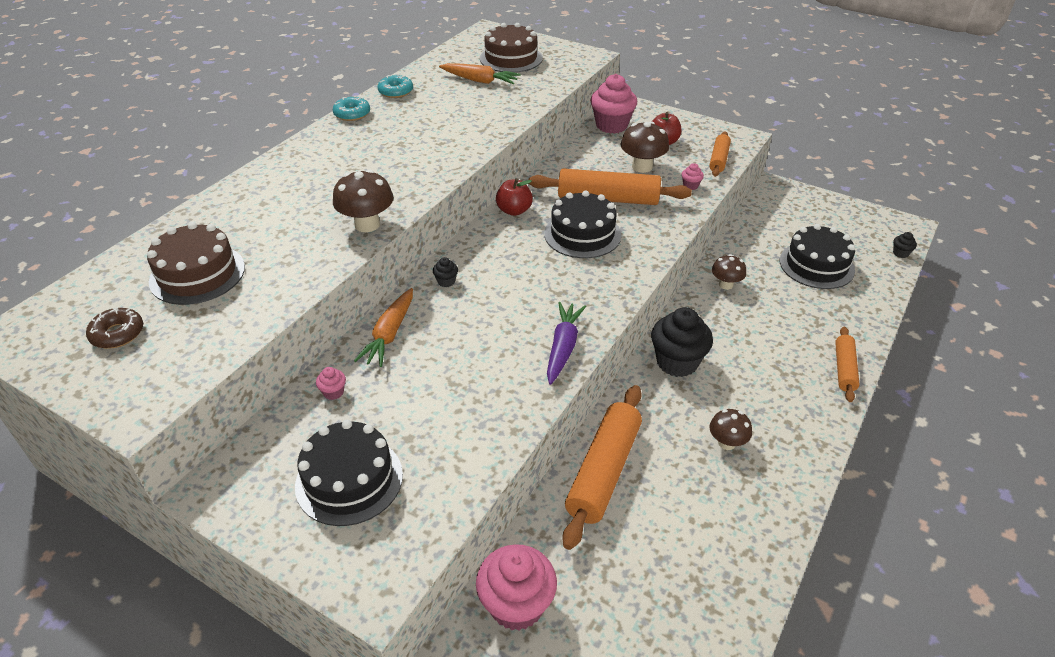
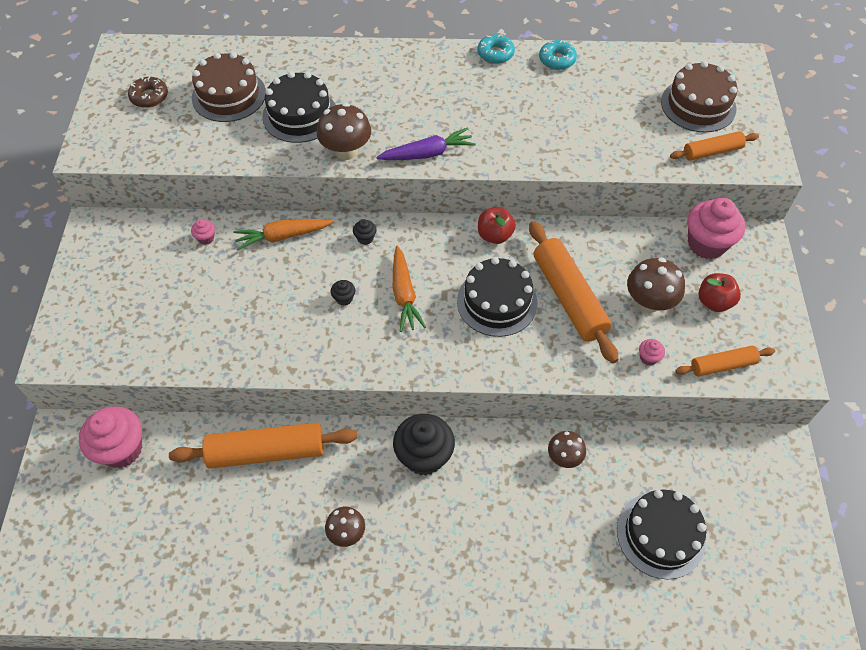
camera: 60 degrees right, 15 degrees up
(349, 480) = (133, 292): black cake -> black cake (300, 115)
(479, 80) = (631, 104): orange carrot -> orange carrot (404, 294)
(563, 347) = (334, 356): purple carrot -> purple carrot (427, 153)
(844, 369) = (505, 608): orange rolling pin -> orange rolling pin (712, 151)
(900, 253) = (753, 621): black cupcake -> black cupcake (344, 298)

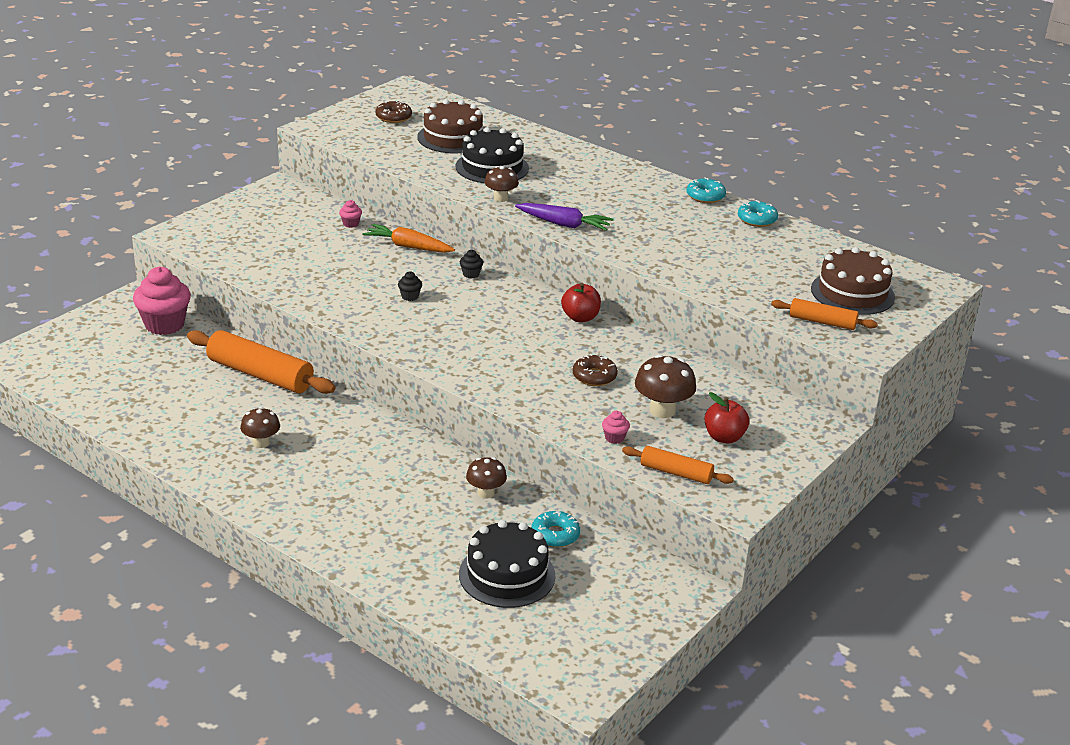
camera: 35 degrees right, 25 degrees down
(346, 151) = (501, 198): brown mushroom -> brown mushroom, size x0.65
(404, 294) = (459, 315): orange carrot -> none
(424, 456) = (373, 435): black cupcake -> none
(497, 302) = (529, 351): black cake -> none
(569, 297) = (594, 376): orange rolling pin -> brown donut
(651, 465) = (555, 535): none -> turquoise donut
(706, 244) = (769, 404): pink cupcake -> none

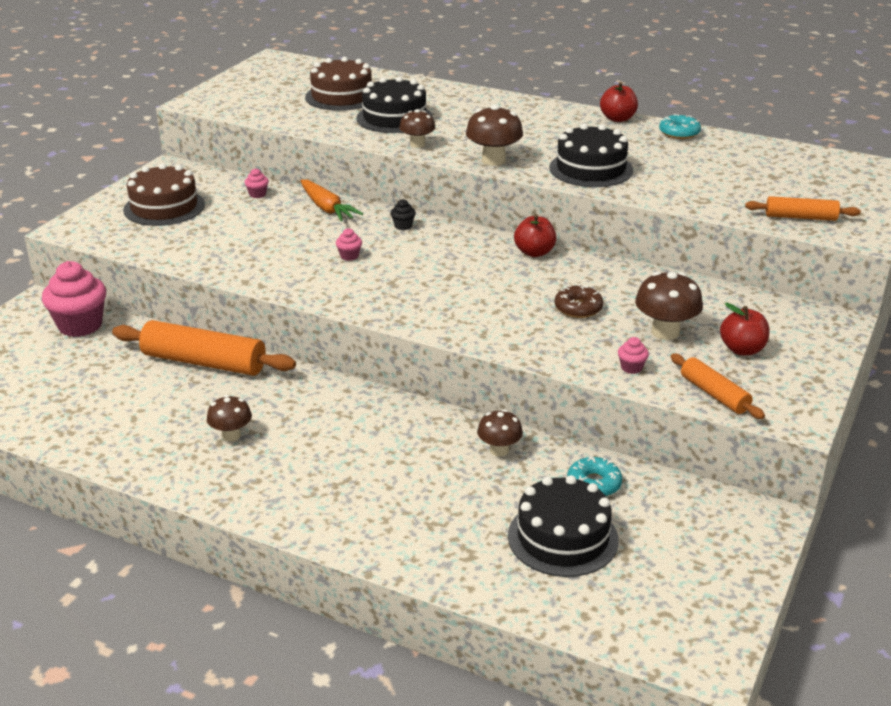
camera: 10 degrees left, 0 degrees up
(393, 117) = (273, 85): brown donut -> none
(408, 247) = (327, 208): orange carrot -> orange carrot turned 135 degrees counterclockwise
(410, 296) = (349, 256): black cupcake -> pink cupcake
(564, 224) = (493, 160): purple carrot -> brown mushroom
(651, 245) = (591, 169): none -> black cake
(676, 473) = (714, 394): orange rolling pin -> orange rolling pin turned 45 degrees clockwise
(705, 196) = (617, 119): turquoise donut -> red apple
(852, 293) = (812, 187): brown cake -> brown cake (164, 207)

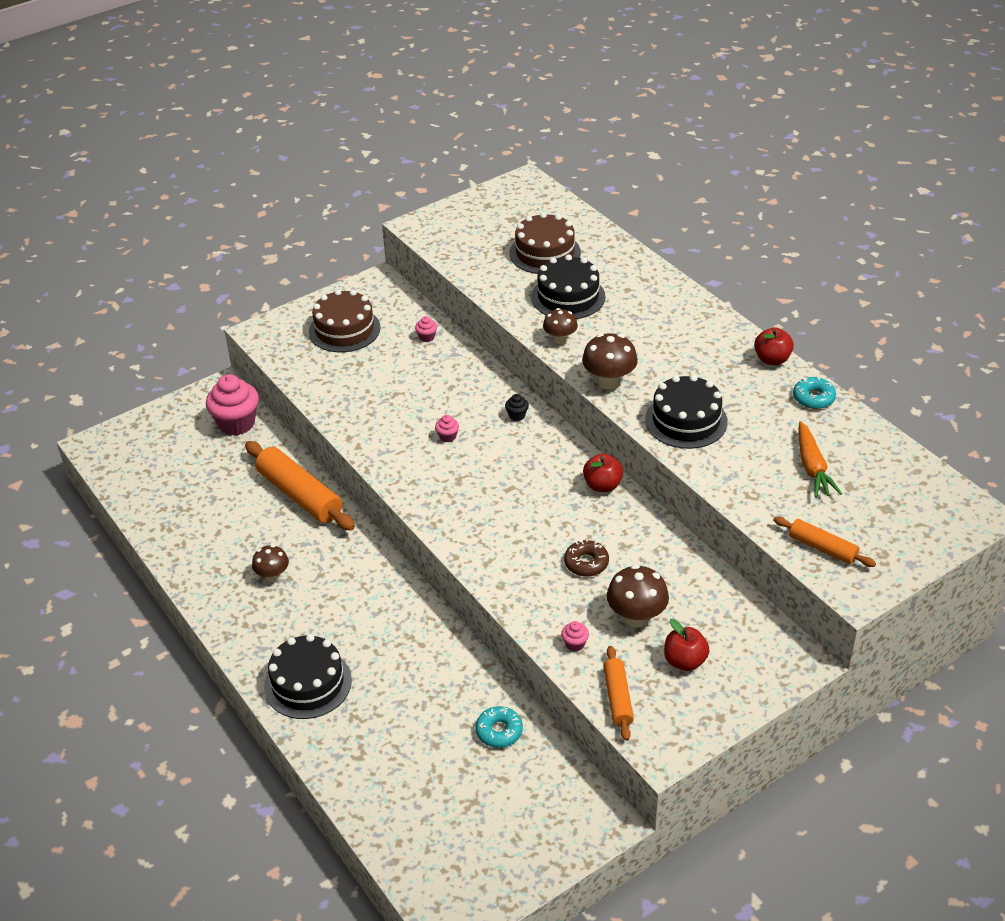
camera: 30 degrees right, 10 degrees up
(327, 208) = (470, 373): orange carrot -> orange carrot (812, 467)
(499, 450) = (453, 669): brown mushroom -> none
(563, 538) = (436, 770): black cake -> black cake (308, 683)

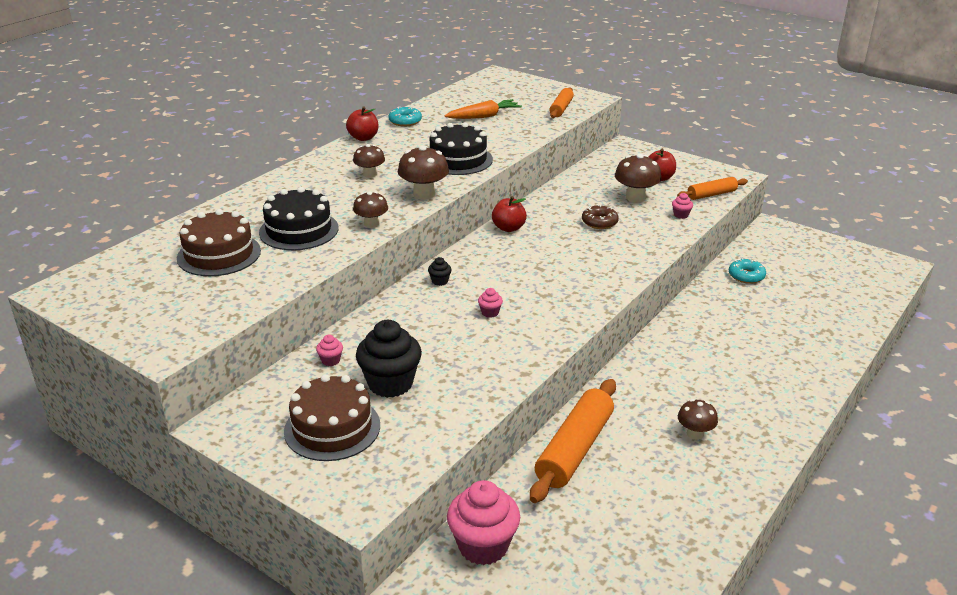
camera: 110 degrees left, 10 degrees down
(308, 683) = (791, 375): black cake -> none
(379, 363) = (390, 383): none -> black cupcake
(671, 352) = (370, 174): none -> brown mushroom

